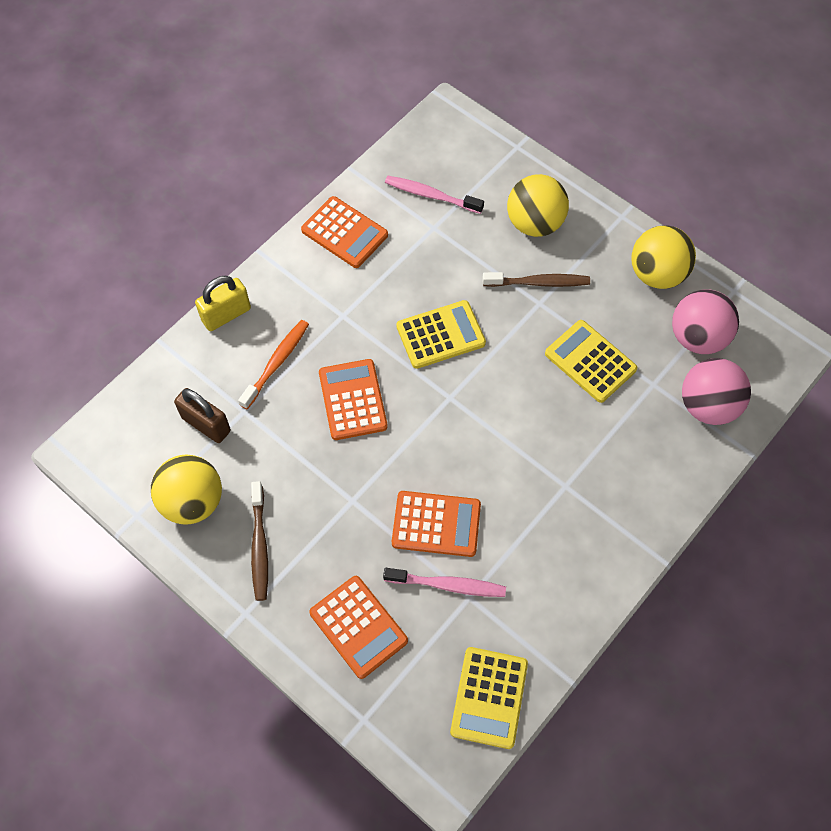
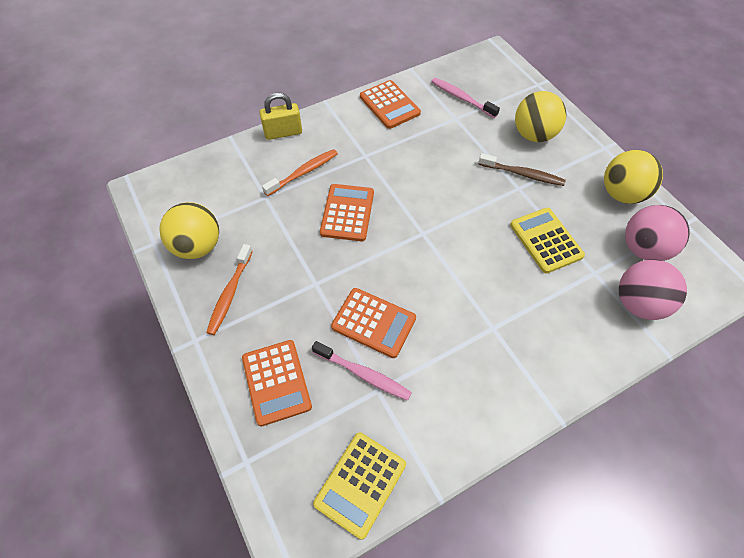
camera: 20 degrees right, 5 degrees down
(206, 424) = (234, 198): brown padlock -> none
(259, 545) = (230, 293): brown toothbrush -> orange toothbrush
(440, 335) = (432, 188): yellow calculator -> none

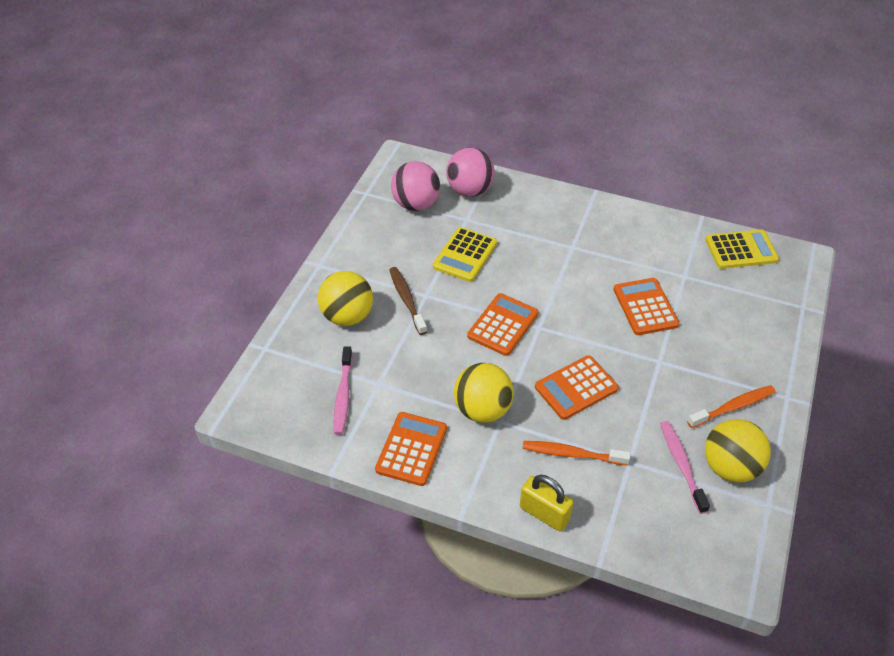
camera: 130 degrees left, 10 degrees down
(276, 382) = (747, 328): orange calculator -> orange calculator (503, 325)
(363, 374) = (684, 289): pink toothbrush -> pink toothbrush (681, 465)
(622, 194) = (368, 235): yellow ball -> yellow ball (482, 410)

